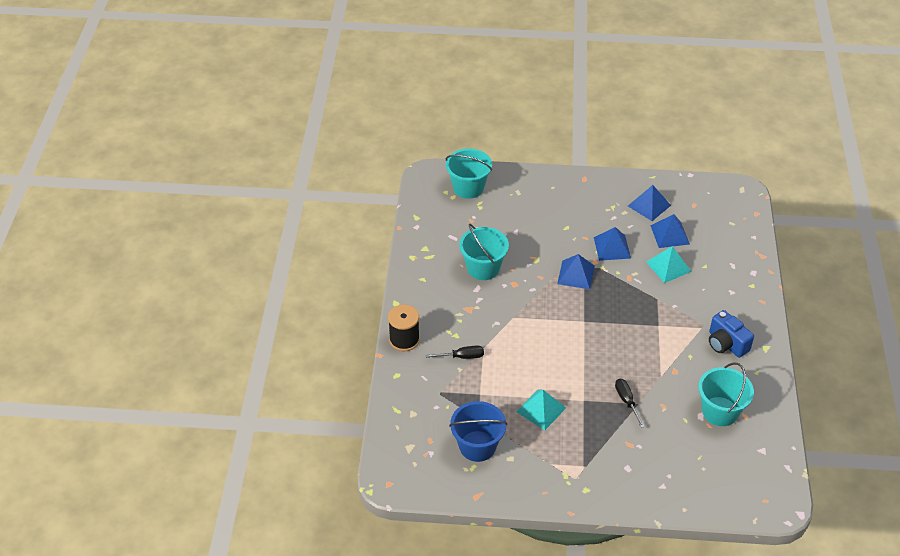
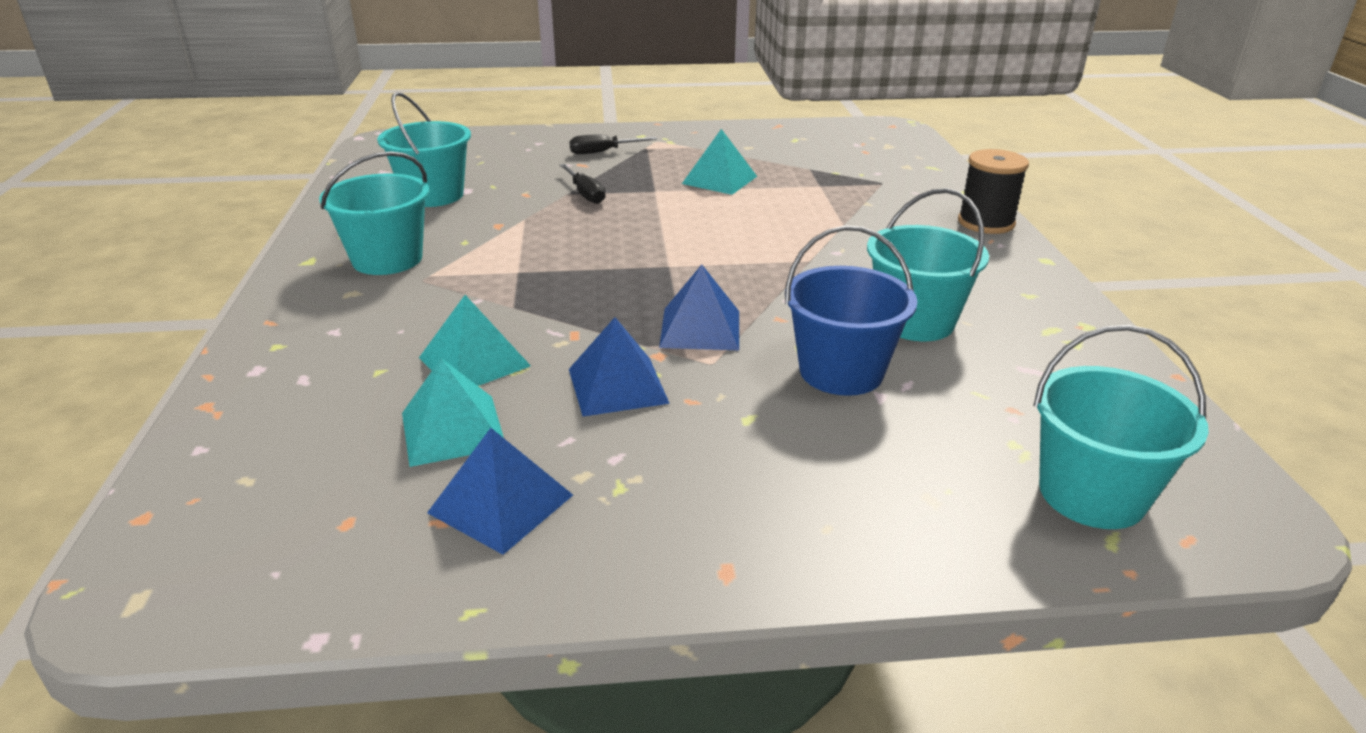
camera: 170 degrees right, 15 degrees down
(462, 357) = (873, 214): black screwdriver -> black screwdriver (602, 152)
(477, 446) = (797, 151): blue bucket -> blue bucket (841, 372)
(670, 234) = (453, 429): blue pyramid -> turquoise pyramid
(726, 344) = (387, 259): blue camera -> turquoise bucket

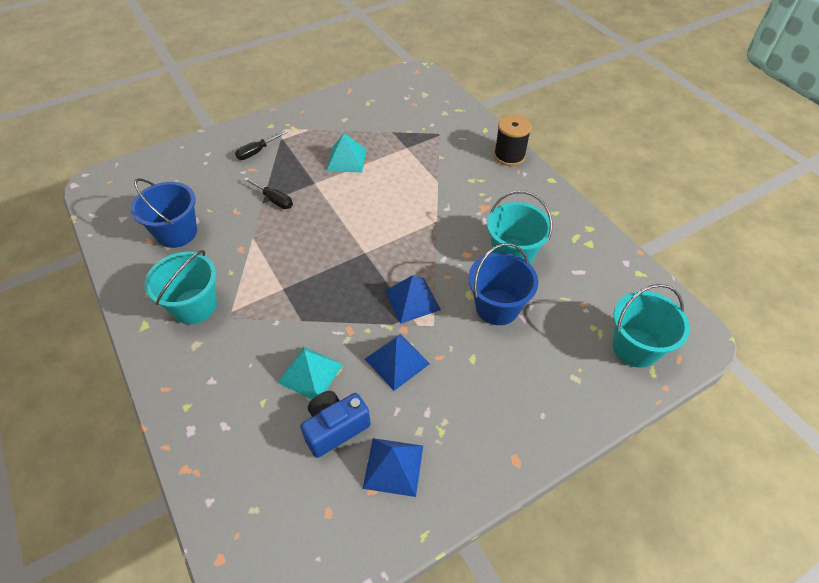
camera: 25 degrees left, 20 degrees up
(433, 195) = (177, 233): turquoise bucket -> blue bucket
(453, 429) = (335, 428): turquoise pyramid -> blue camera

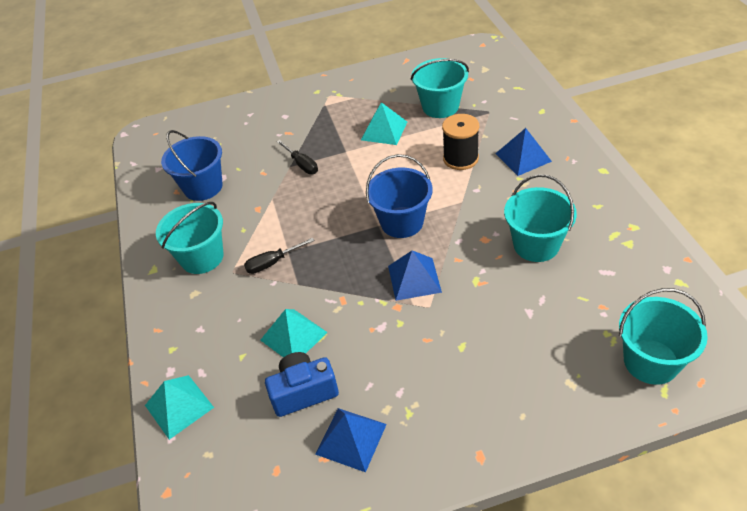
camera: 20 degrees right, 5 degrees down
(209, 465) = (179, 406): none -> turquoise pyramid
(257, 152) = (297, 116): black screwdriver -> black screwdriver (272, 263)
(393, 132) = (440, 106): none -> turquoise bucket
(397, 361) = (382, 337): blue pyramid -> blue pyramid (523, 157)
(497, 307) = (503, 297): blue bucket -> blue bucket (402, 222)
(509, 156) = (561, 140): black spool -> black spool (460, 158)

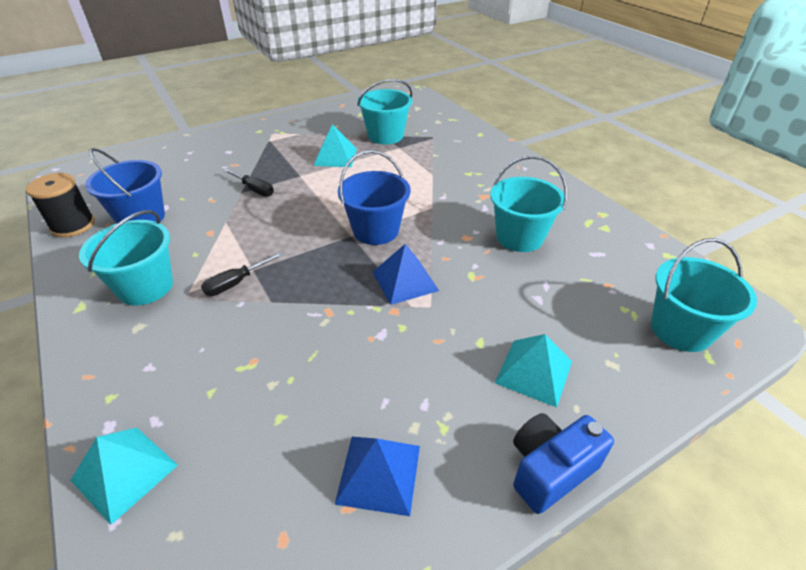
camera: 20 degrees left, 5 degrees down
(293, 336) = (276, 358): turquoise pyramid -> turquoise pyramid (533, 371)
(303, 392) = (302, 424): blue camera -> blue camera (550, 469)
(460, 158) = (418, 173): black spool -> black spool (73, 225)
(523, 157) = (477, 168): blue pyramid -> none

